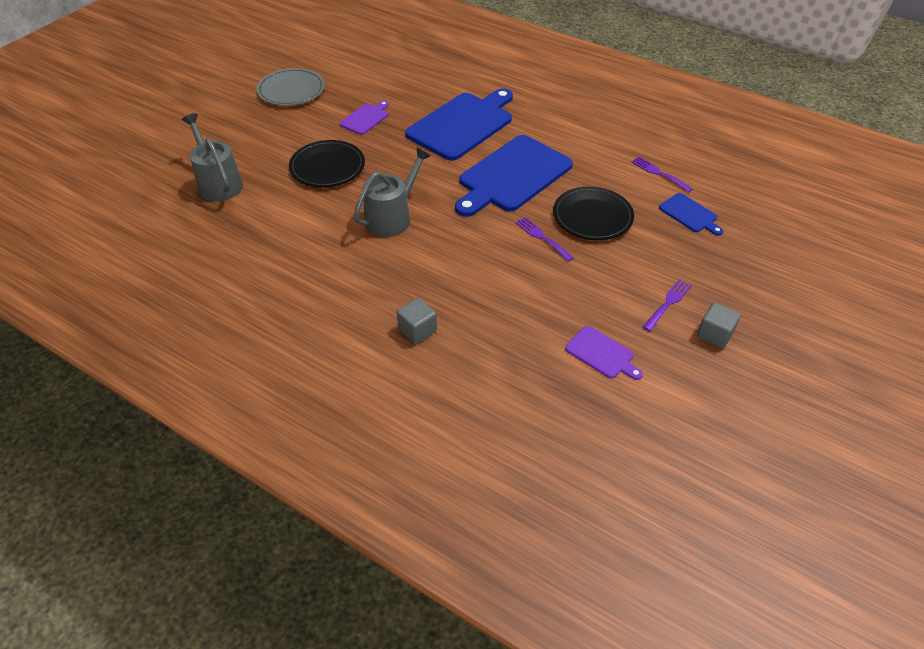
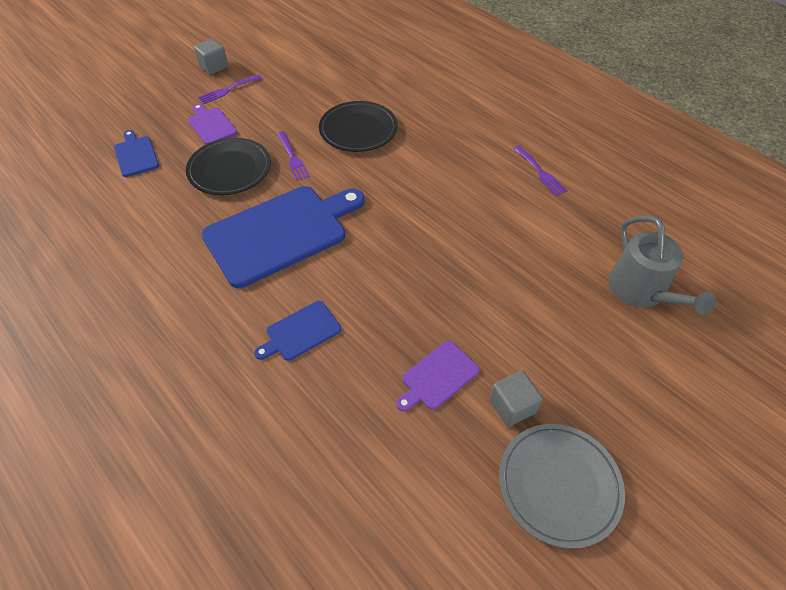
camera: 165 degrees left, 5 degrees up
(327, 167) = (501, 291): black plate -> black plate (358, 130)
(391, 218) = (434, 205): grey watering can -> none
(417, 330) = (435, 104): grey cube -> grey cube (512, 406)
(462, 124) = (301, 332): blue cutting board -> blue cutting board, size x0.46
(602, 354) = (304, 69): purple cutting board -> purple cutting board (211, 125)
(659, 173) = (118, 204): purple fork -> purple fork (539, 172)

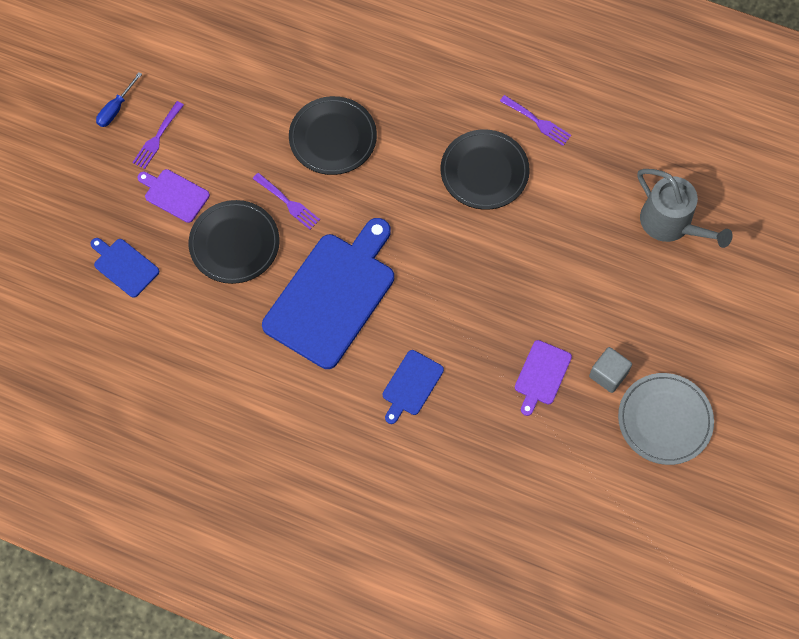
camera: 25 degrees left, 15 degrees up
(214, 67) = (116, 108): grey cube -> blue screwdriver
(473, 191) = (484, 171): none -> black plate

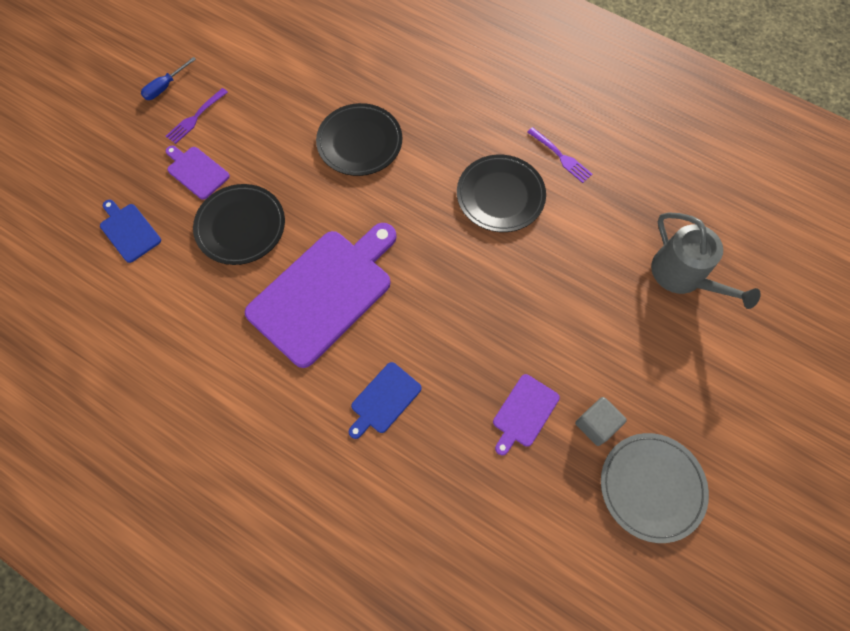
camera: 10 degrees right, 0 degrees up
(287, 202) = (302, 195): purple fork -> none
(332, 296) = (324, 293): blue cutting board -> purple cutting board

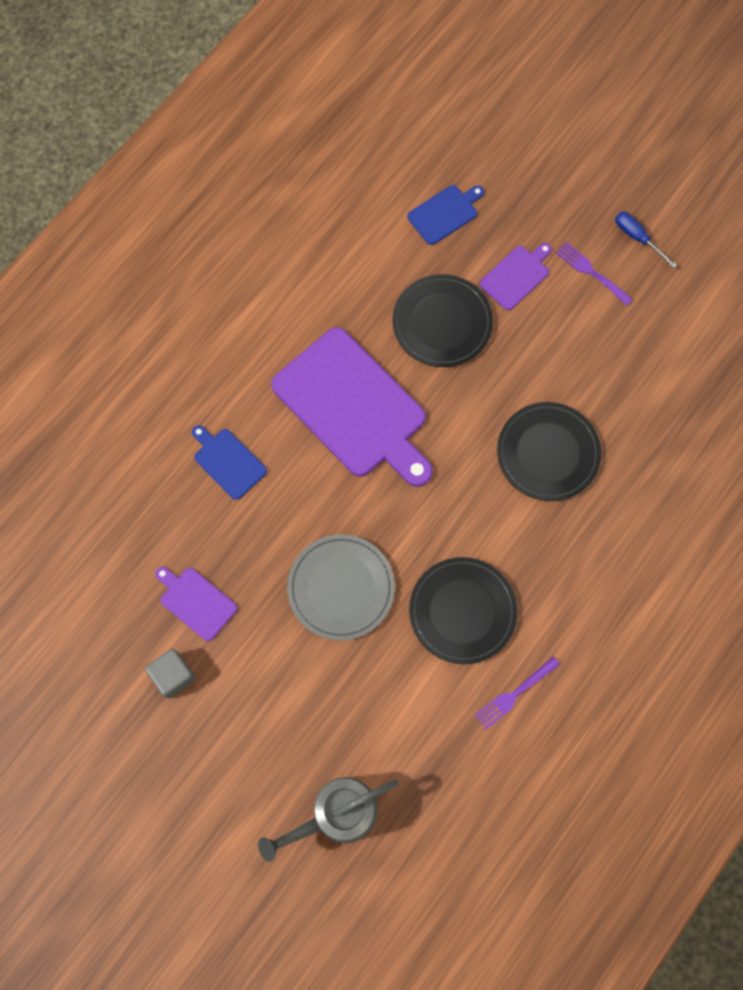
camera: 95 degrees right, 5 degrees up
(651, 487) = (101, 722): grey plate -> grey plate (341, 588)

